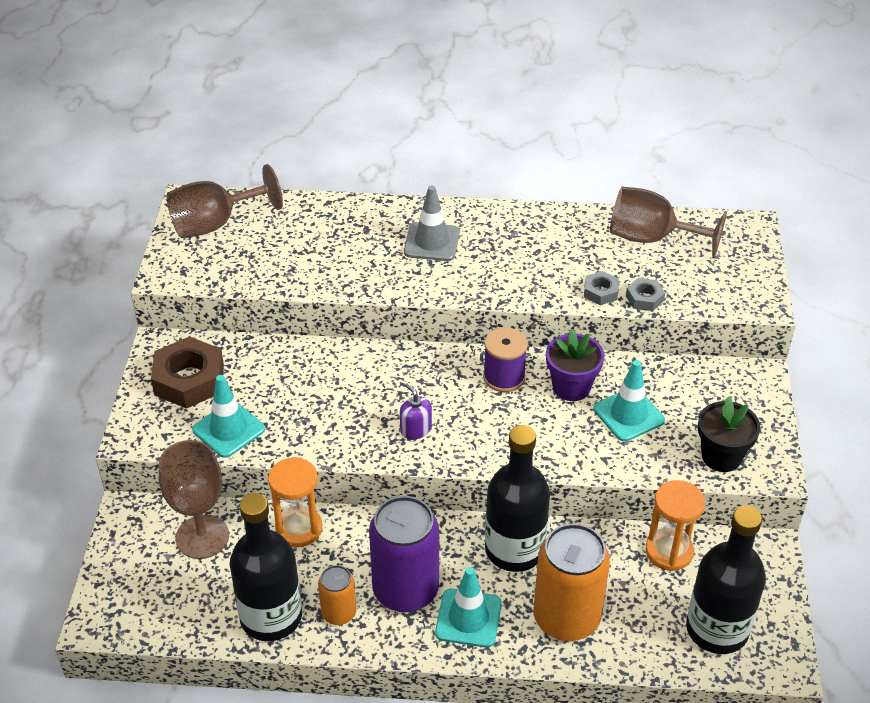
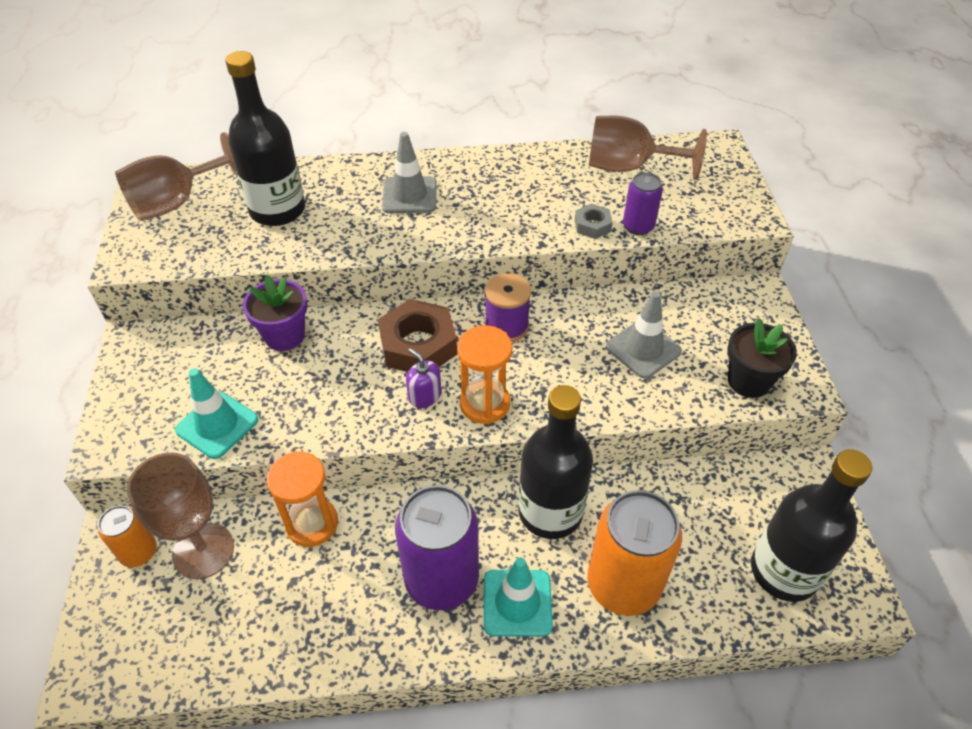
camera: 10 degrees left, 5 degrees up
(189, 380) = (167, 374): brown nut -> brown nut (418, 345)
(271, 617) = (293, 639): black bottle -> black bottle (277, 210)
(339, 613) = (371, 621): orange can -> orange can (139, 552)
(571, 387) = (578, 327): purple flower pot -> purple flower pot (284, 336)
(628, 415) = (643, 349): turquoise traffic cone -> grey traffic cone
(644, 298) = (638, 226): grey nut -> purple can
(669, 551) = (710, 489): orange hourglass -> orange hourglass (484, 404)

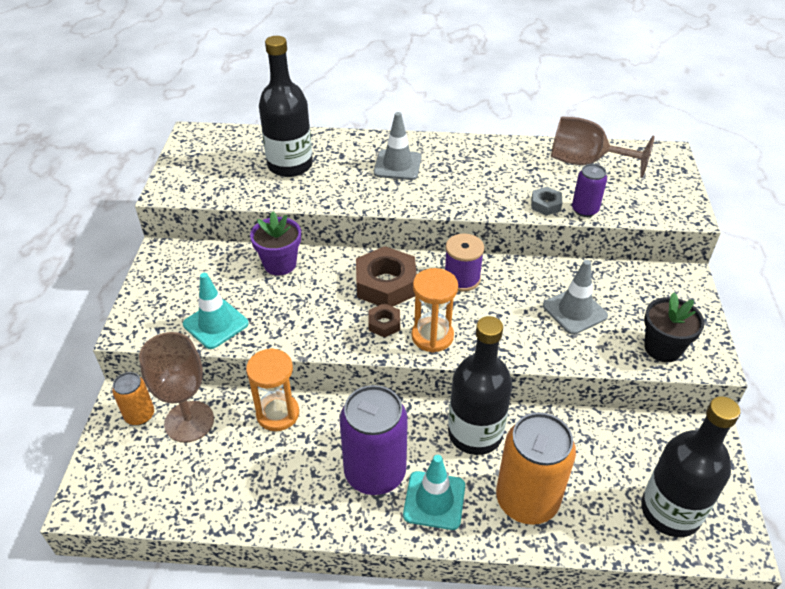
camera: 10 degrees right, 5 degrees down
(177, 202) = (213, 151): brown goblet -> none
(424, 396) = (384, 324): purple soap dispenser -> brown nut

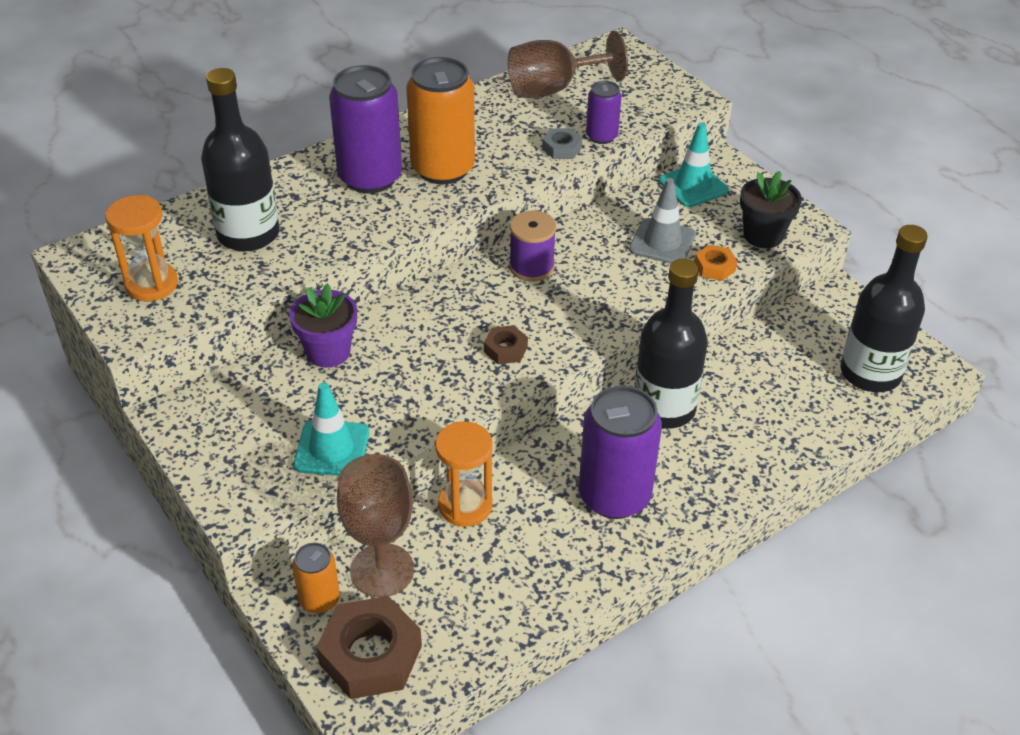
camera: 40 degrees left, 0 degrees up
(386, 284) = (464, 311): brown nut -> brown nut (370, 655)
(397, 165) = (370, 178): grey traffic cone -> purple can
(432, 336) = (563, 335): orange hourglass -> orange hourglass (151, 284)
(434, 500) = (689, 484): turquoise traffic cone -> turquoise traffic cone (693, 186)
(527, 500) = (760, 434): orange can -> orange can (443, 169)
(596, 350) = (714, 267): none -> orange nut

